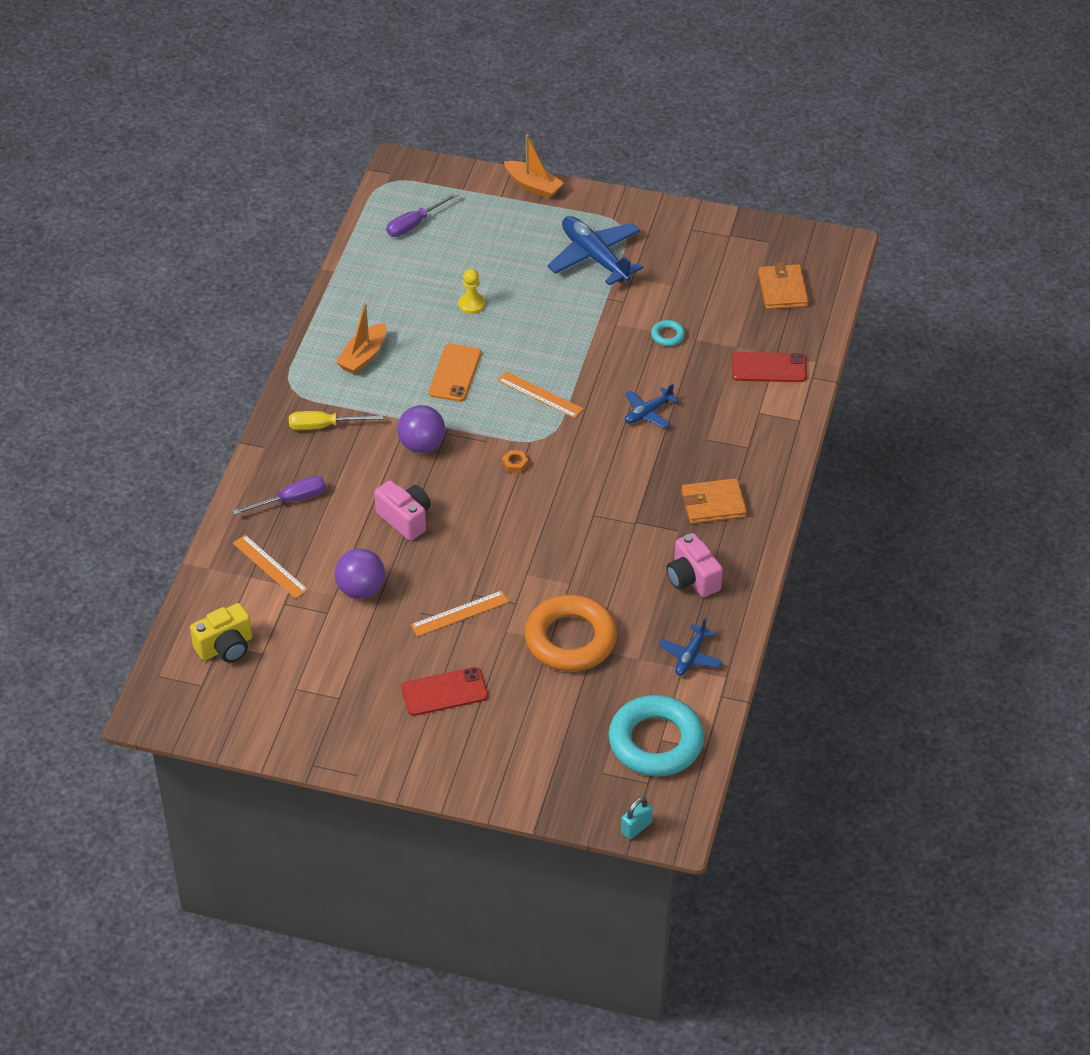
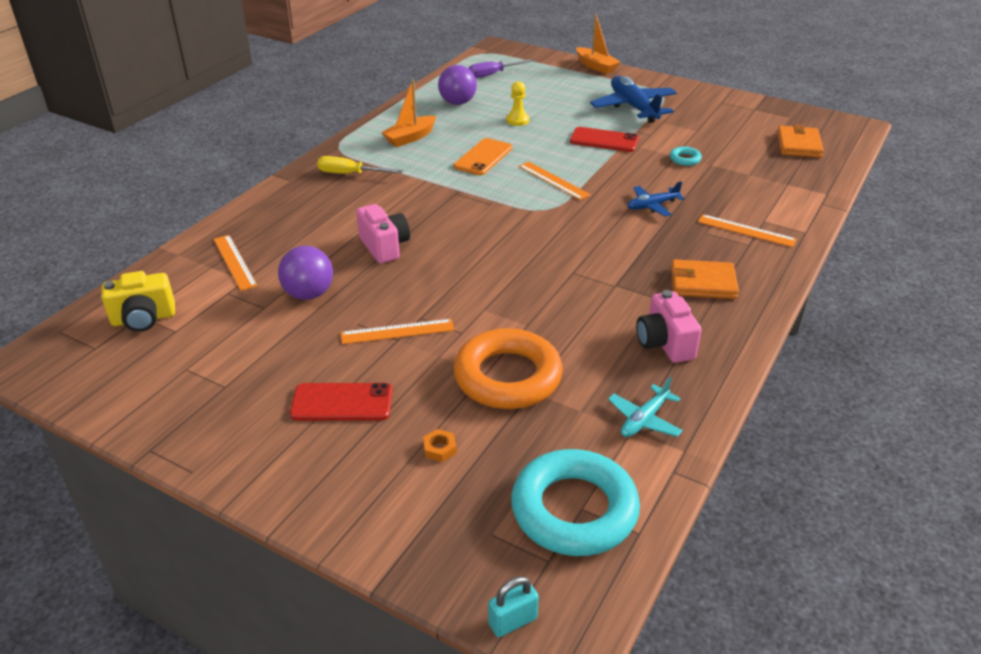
camera: 15 degrees right, 10 degrees down
(291, 500) = (288, 217): purple screwdriver -> none
(422, 445) = (429, 198): purple ball -> purple ball (457, 103)
(515, 464) = (510, 223): orange nut -> orange nut (439, 449)
(690, 656) = (644, 420): blue plane -> turquoise plane
(744, 429) = (746, 230): none -> orange ruler
(769, 367) = (778, 191): red phone -> red phone (604, 140)

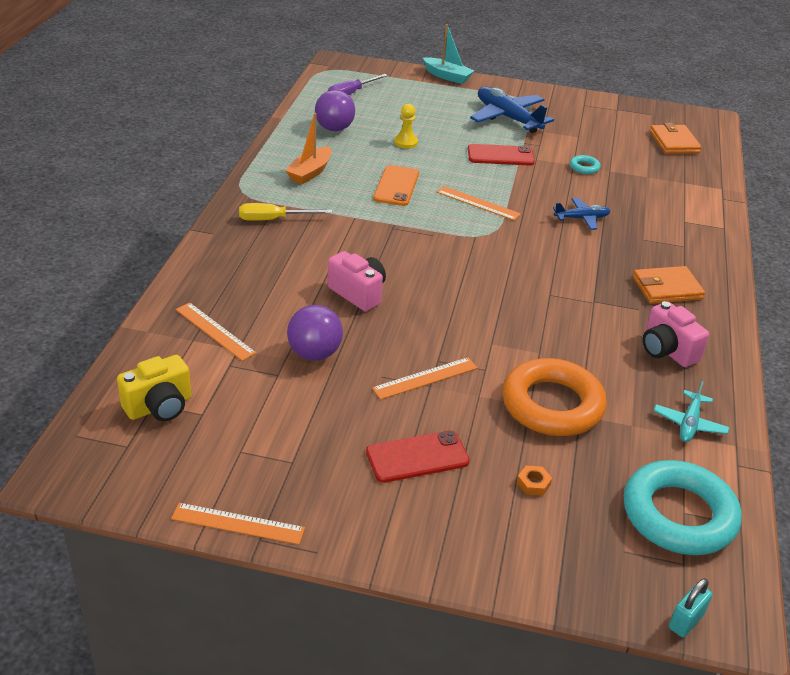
camera: 20 degrees left, 0 degrees up
(596, 66) = (447, 76): orange boat -> turquoise boat
(652, 206) = (582, 218): blue plane -> blue plane turned 150 degrees counterclockwise
(746, 230) = (675, 233): orange ruler -> orange ruler (238, 523)

